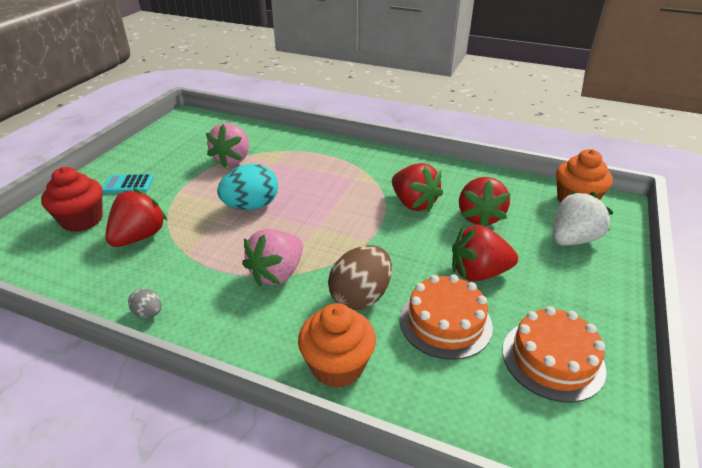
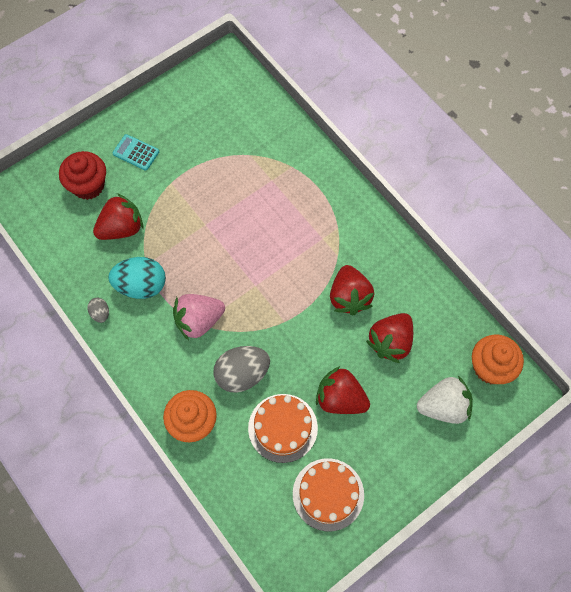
camera: 30 degrees right, 30 degrees up
(233, 159) = (234, 157): pink strawberry -> none
(251, 206) = (218, 233): turquoise egg -> turquoise egg (141, 286)
(360, 297) = (242, 374): brown egg -> grey egg

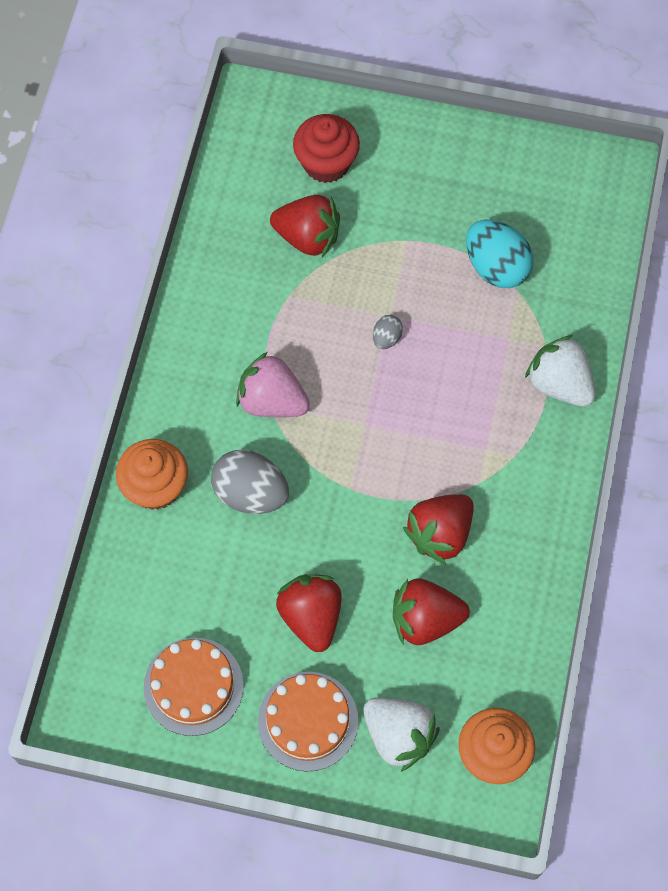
camera: 50 degrees right, 0 degrees up
(100, 313) = (194, 298): grey egg -> grey egg (386, 338)
(136, 152) = (409, 176): turquoise calculator -> none
(141, 286) = (260, 311): turquoise egg -> turquoise egg (496, 267)
(283, 428) = (227, 582): orange cake -> orange cake (308, 721)
(317, 176) = (559, 384): none -> white strawberry

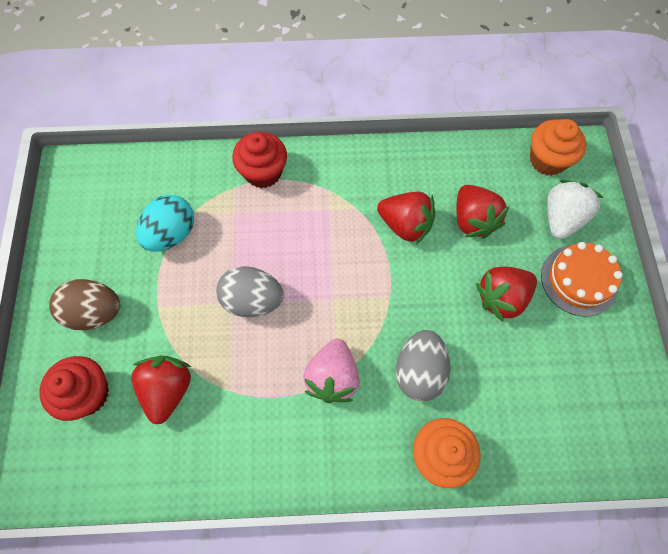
camera: 105 degrees left, 0 degrees up
(193, 686) = (591, 370): orange cake -> none
(386, 338) = (252, 300): grey egg -> grey egg, size x2.07
(416, 178) = (95, 312): none -> brown egg
(559, 384) = (263, 172): white strawberry -> red cupcake

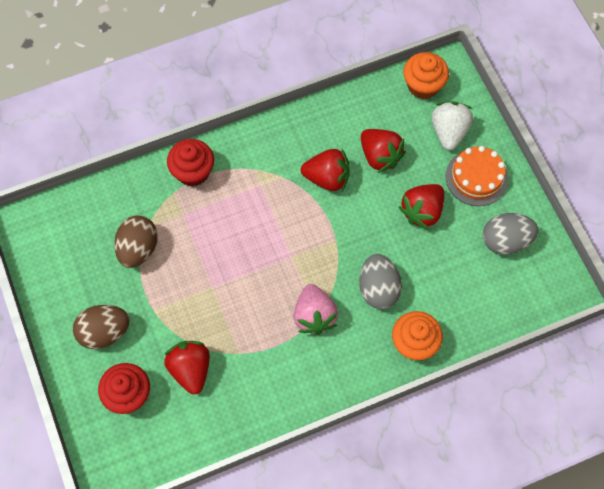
camera: 20 degrees left, 0 degrees up
(171, 234) = (138, 249): turquoise egg -> brown egg
(252, 300) = (228, 279): grey egg -> grey egg (505, 241)

